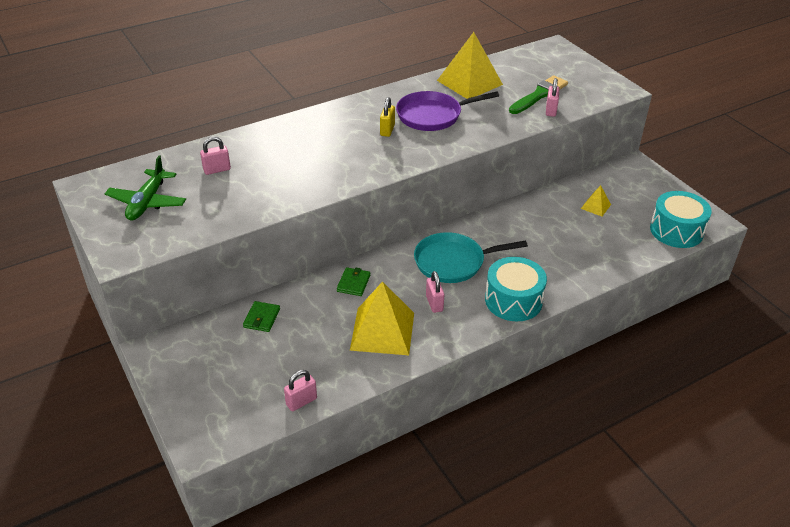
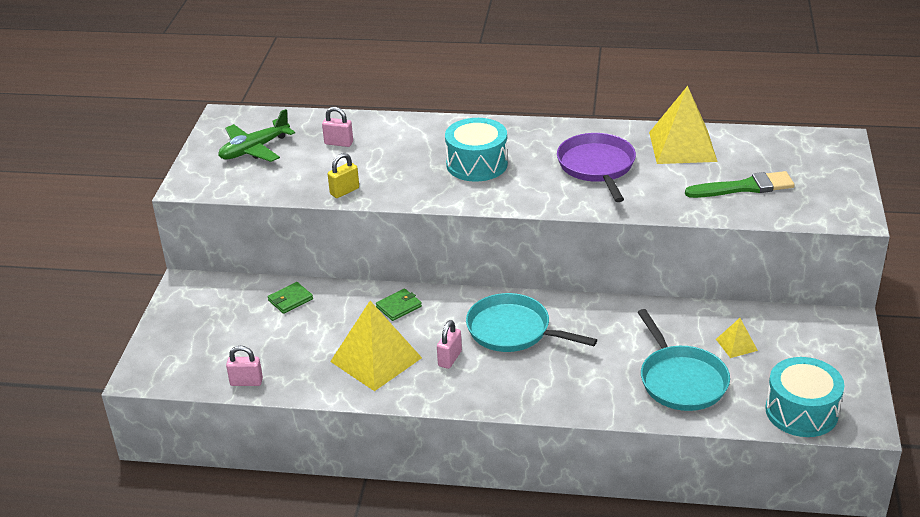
camera: 40 degrees right, 5 degrees down
(387, 130) = (533, 164): yellow padlock -> yellow padlock (344, 191)
(432, 115) = (597, 166): purple pan -> purple pan turned 60 degrees clockwise
(513, 300) = (528, 393): turquoise drum -> turquoise drum (477, 164)
(551, 110) = (734, 208): pink padlock -> none
(592, 244) = (681, 380): none -> turquoise pan

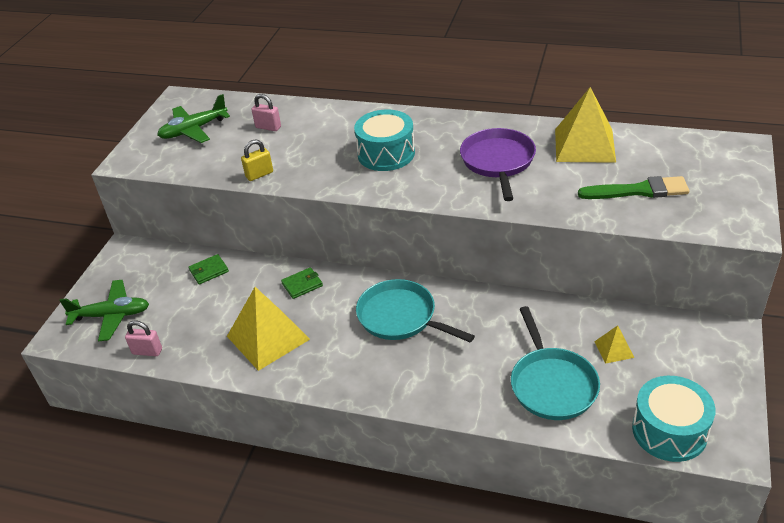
camera: 10 degrees right, 5 degrees up
(194, 351) = (111, 315): none -> green plane
(450, 358) = (335, 342): pink padlock -> none

